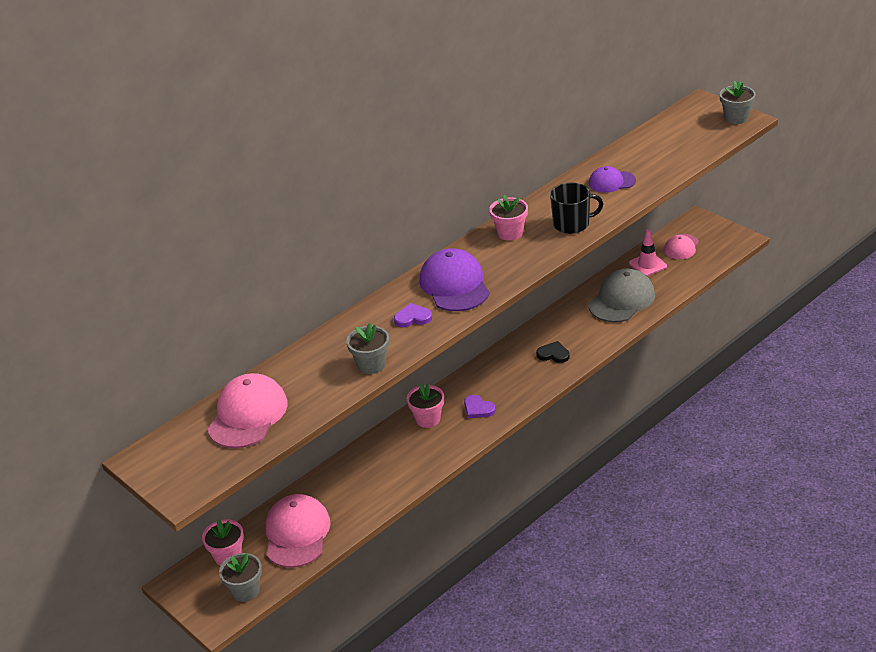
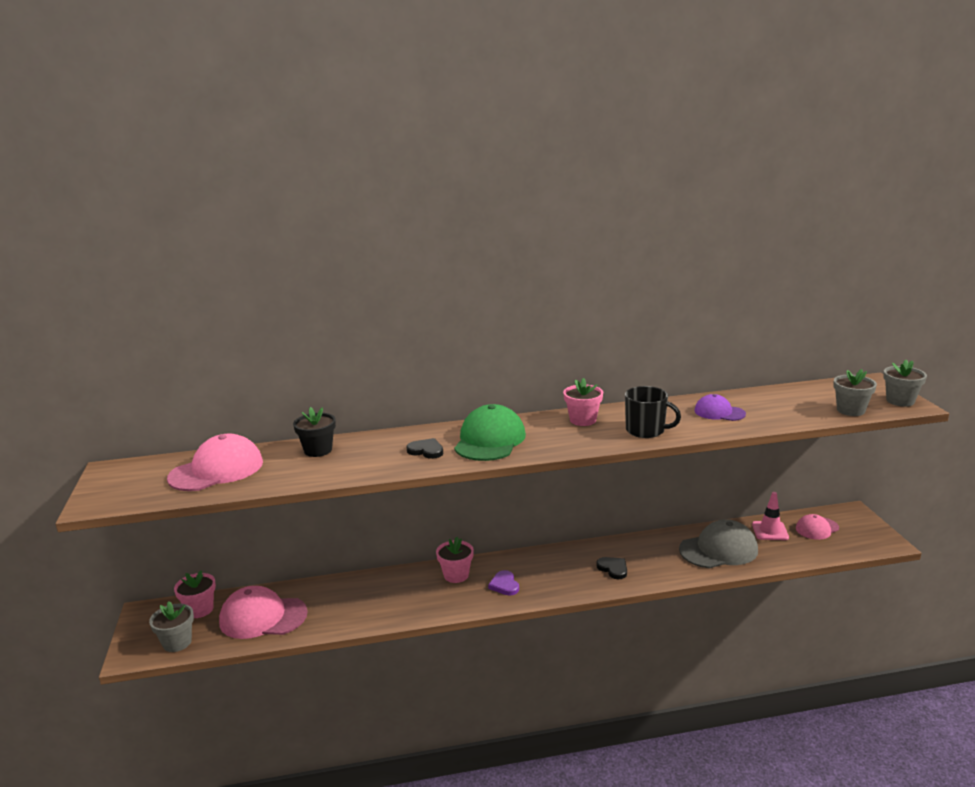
camera: 30 degrees right, 15 degrees down
(297, 534) = (263, 617): pink cap -> pink cap turned 120 degrees counterclockwise
(314, 357) = (318, 450): none -> black flower pot
(371, 364) = (349, 471): grey flower pot -> grey flower pot (850, 410)
(413, 318) = (426, 451): purple heart -> black heart
(454, 285) = (490, 440): purple cap -> green cap

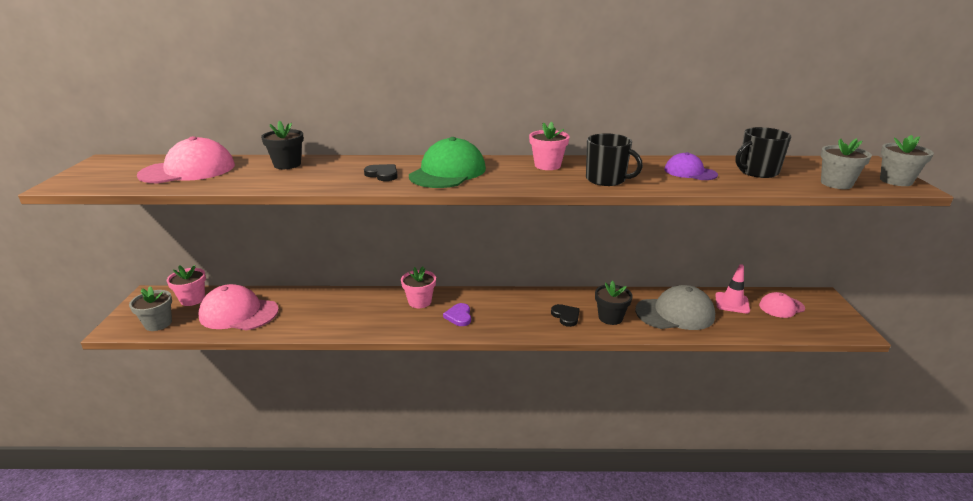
camera: 10 degrees right, 5 degrees up
(657, 564) = (610, 317): none -> black flower pot
(779, 405) = (757, 172): none -> black mug

